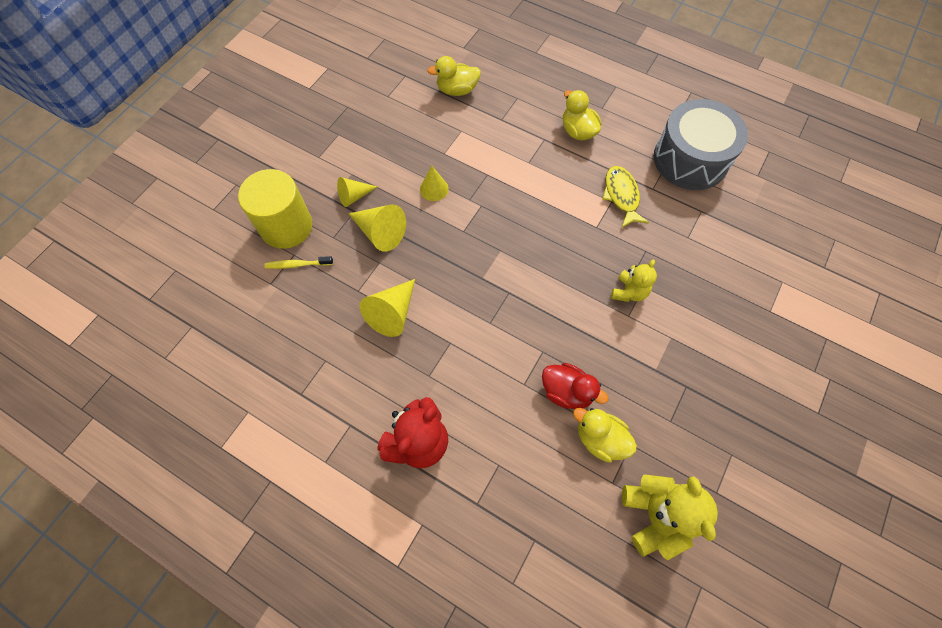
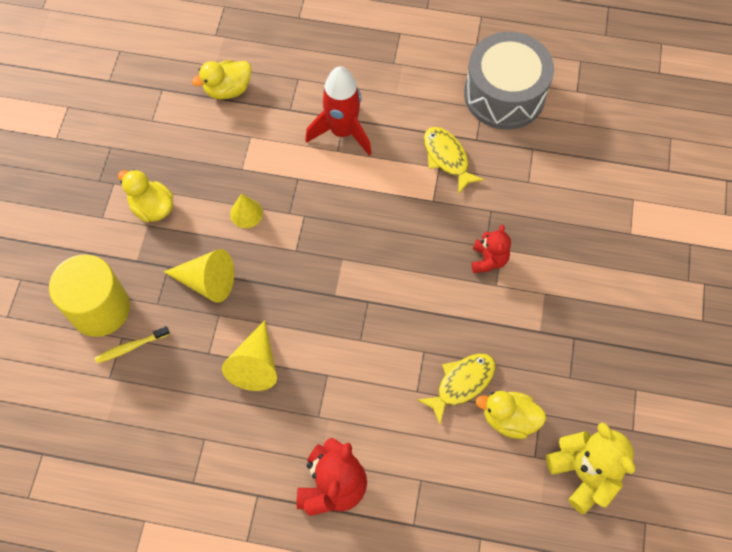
camera: 20 degrees left, 0 degrees up
(354, 196) = (162, 250): yellow cone -> none
(538, 149) = (342, 132): none -> red rocket
(567, 391) = (461, 384): red duck -> yellow fish
(578, 131) = (377, 98): yellow duck -> yellow duck (152, 207)
(629, 292) = (488, 260): yellow teddy bear -> red teddy bear

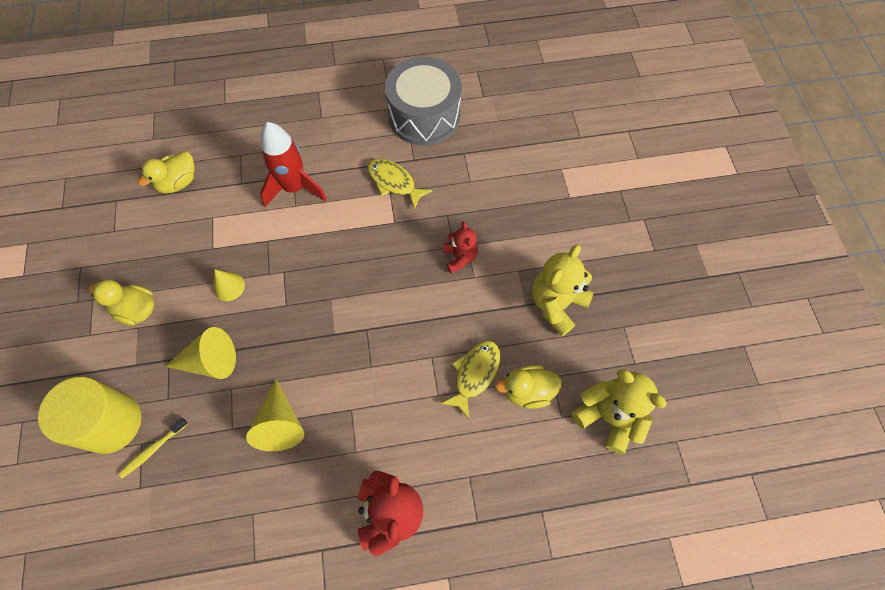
camera: 20 degrees left, 0 degrees up
(573, 342) = (556, 304): none -> yellow teddy bear

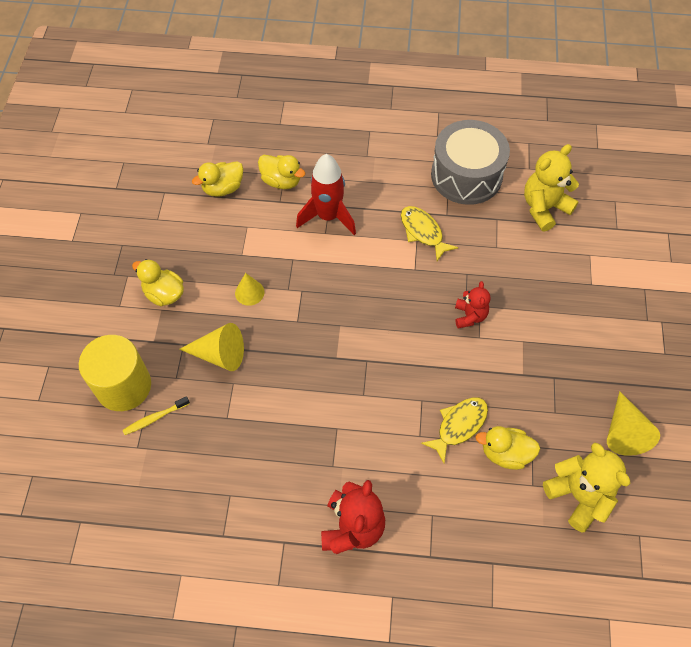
camera: 15 degrees right, 5 degrees down
(238, 162) = (281, 181): none -> yellow duck
(280, 423) = (270, 424): yellow cone -> yellow cone (624, 431)
(556, 304) = (553, 381): yellow teddy bear -> yellow teddy bear (544, 208)

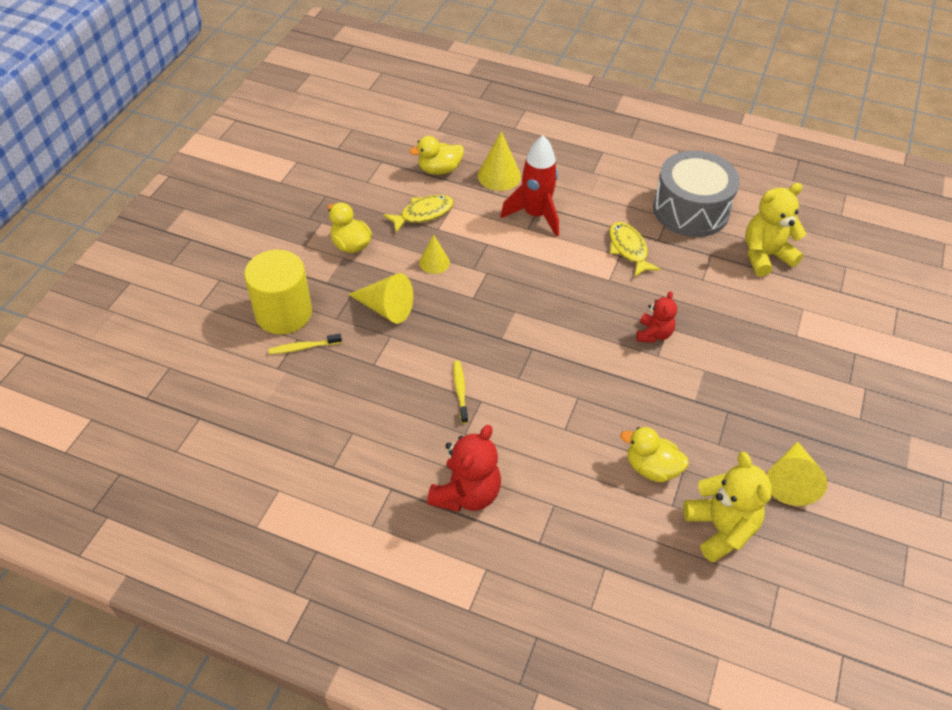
camera: 15 degrees right, 10 degrees down
(281, 181) = (499, 176): yellow duck -> yellow cone
(315, 423) = (460, 391): none -> yellow toothbrush
(459, 426) = (609, 430): yellow fish -> yellow fish (423, 214)

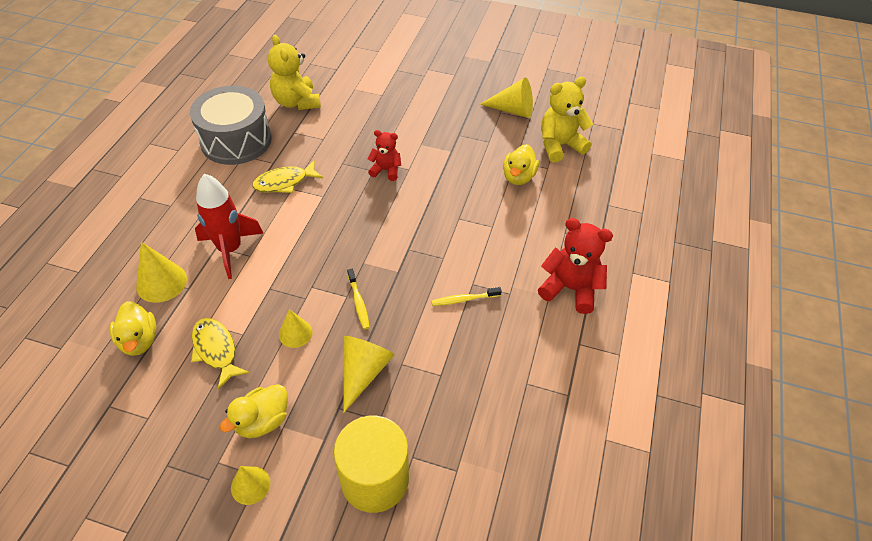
camera: 95 degrees left, 0 degrees up
(298, 240) = (250, 485): none -> yellow cone
(303, 347) = (424, 447): yellow toothbrush -> yellow toothbrush (358, 302)

